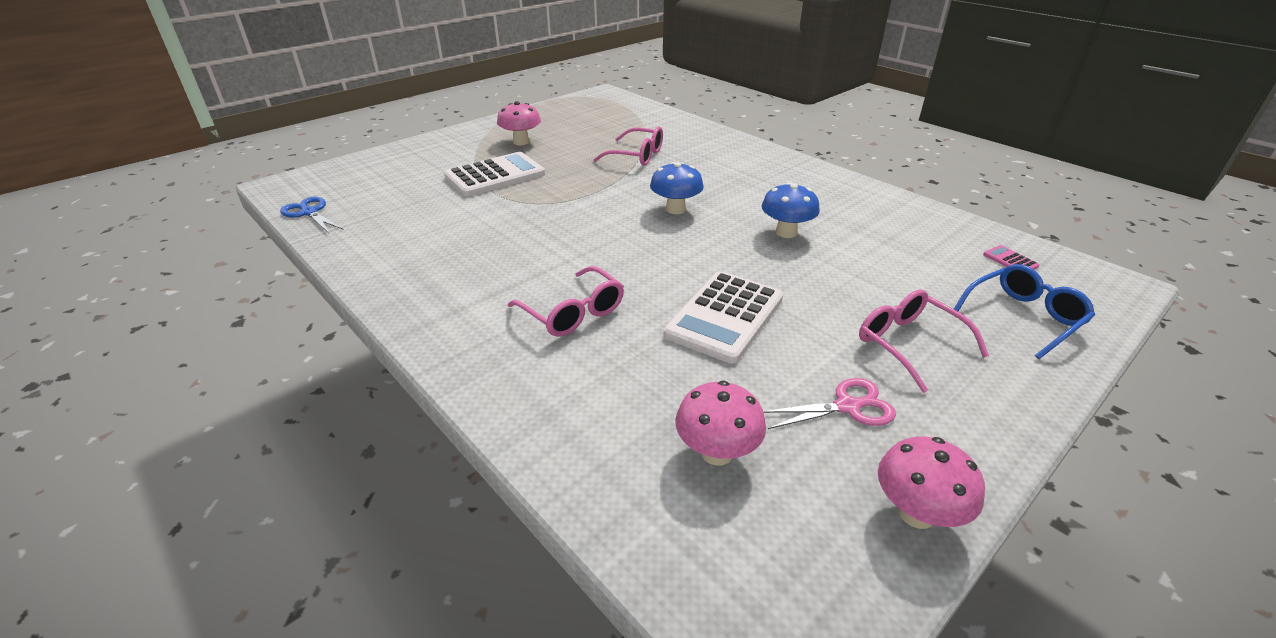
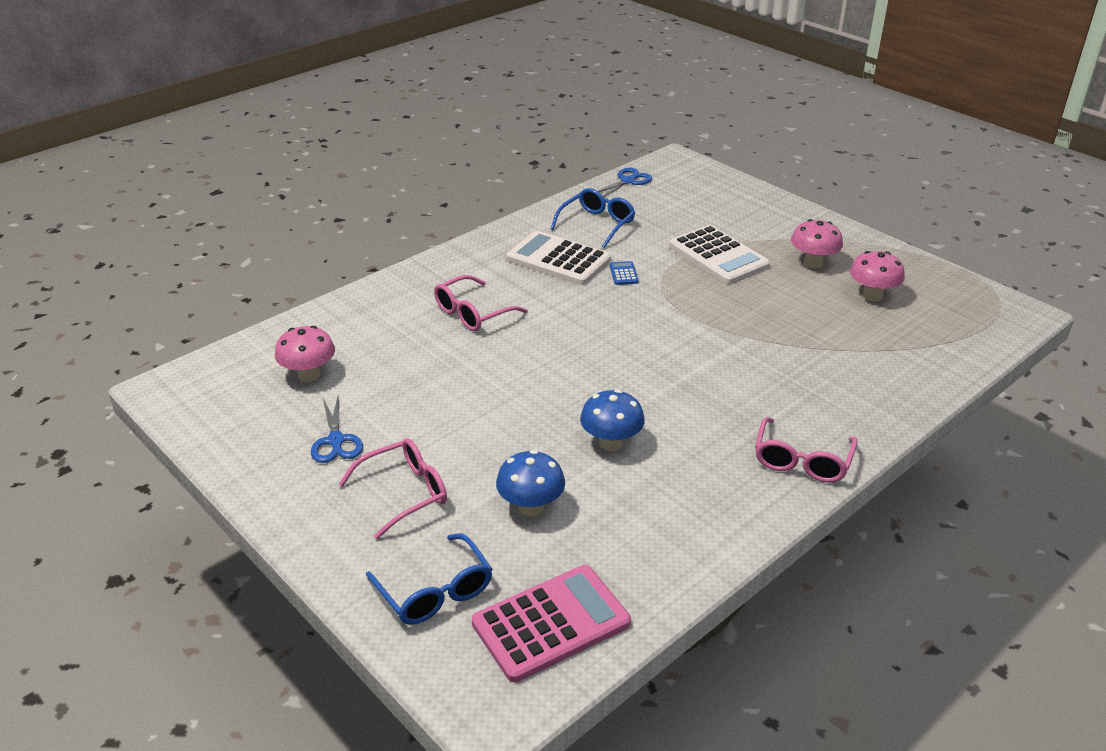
camera: 90 degrees right, 0 degrees up
(400, 232) = (597, 224): none -> blue glasses
(512, 220) = (623, 274): none -> blue calculator
(637, 156) = (797, 343): pink glasses -> pink glasses (802, 461)
(675, 209) = (657, 368): blue mushroom -> blue mushroom (531, 507)
(725, 317) = (459, 389): white calculator -> white calculator (558, 259)
(847, 406) = (336, 440): pink scissors -> blue scissors
(916, 513) = (232, 454): pink mushroom -> pink mushroom (872, 296)
(1010, 260) = (551, 623): pink calculator -> pink calculator, size x2.46

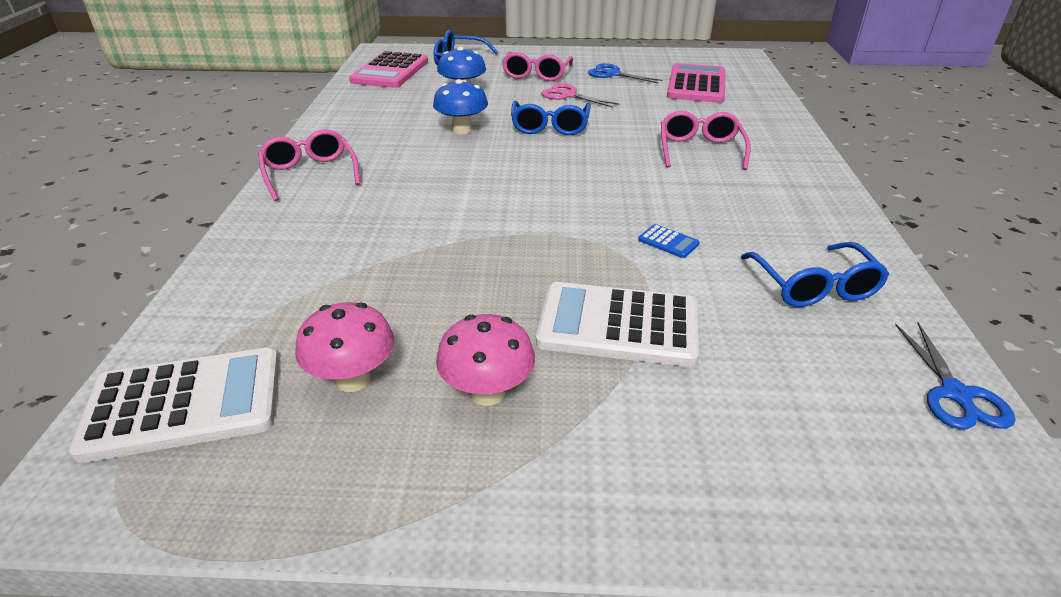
camera: 135 degrees right, 0 degrees up
(309, 375) = (696, 85): pink mushroom -> pink calculator
(441, 433) = (568, 95): none -> pink scissors
(532, 400) = (550, 127): none -> blue glasses
(558, 259) = (749, 222): white calculator -> white calculator (184, 404)

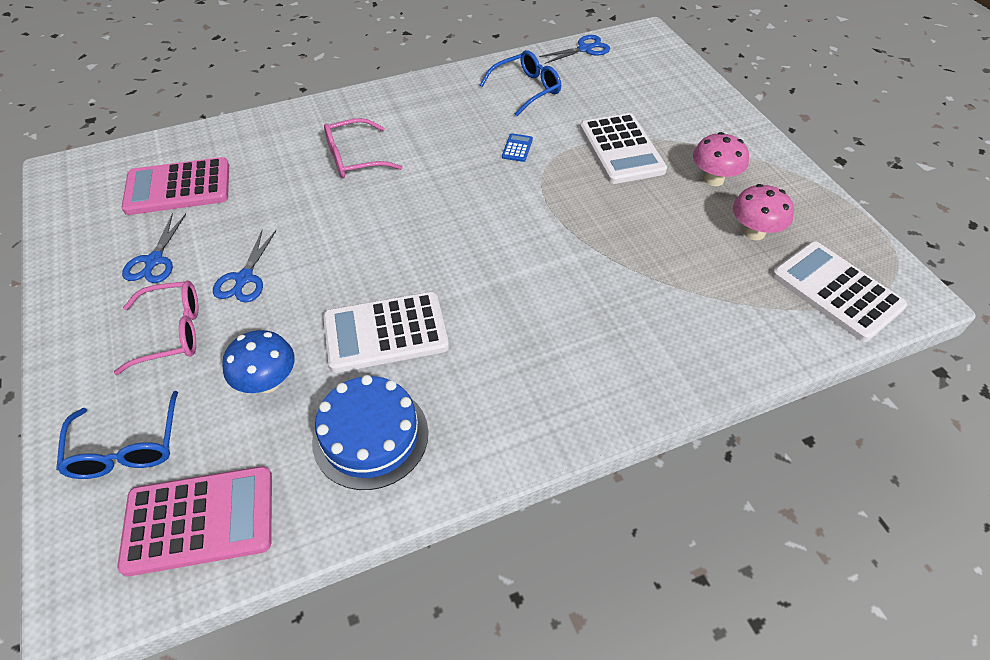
camera: 115 degrees left, 15 degrees up
(310, 173) = (557, 410): pink glasses -> none
(382, 113) = (370, 436): none -> blue cake
(462, 130) = (385, 333): blue mushroom -> white calculator
(550, 127) = (345, 265): blue glasses -> none
(568, 95) = (244, 278): pink scissors -> blue scissors

